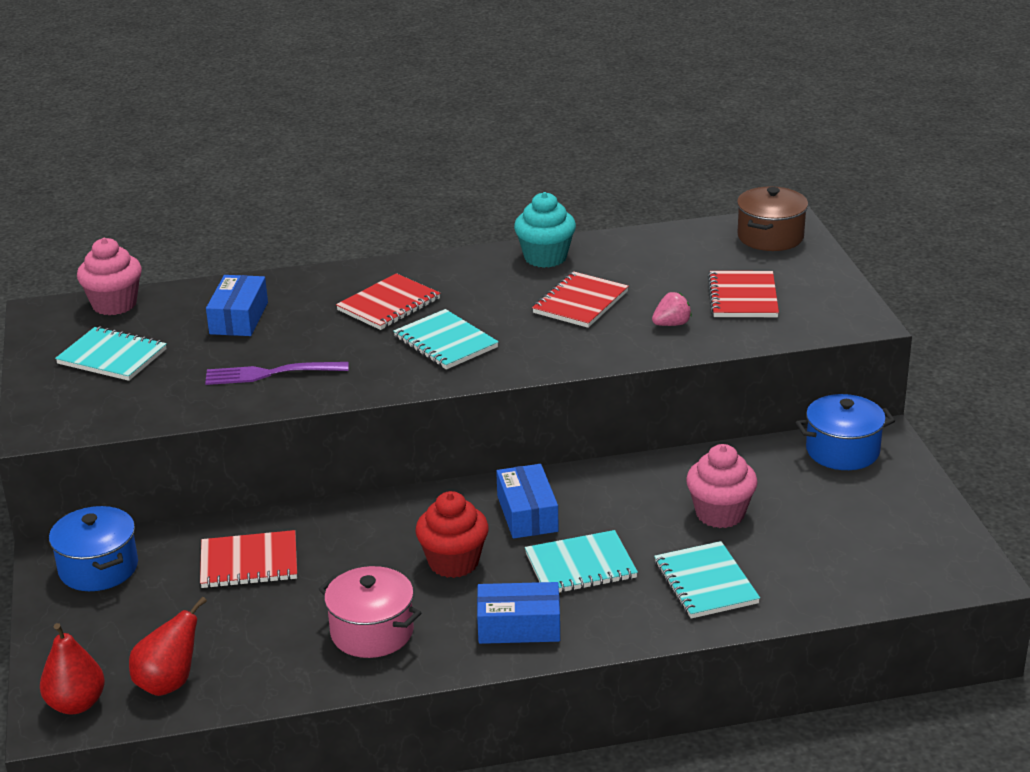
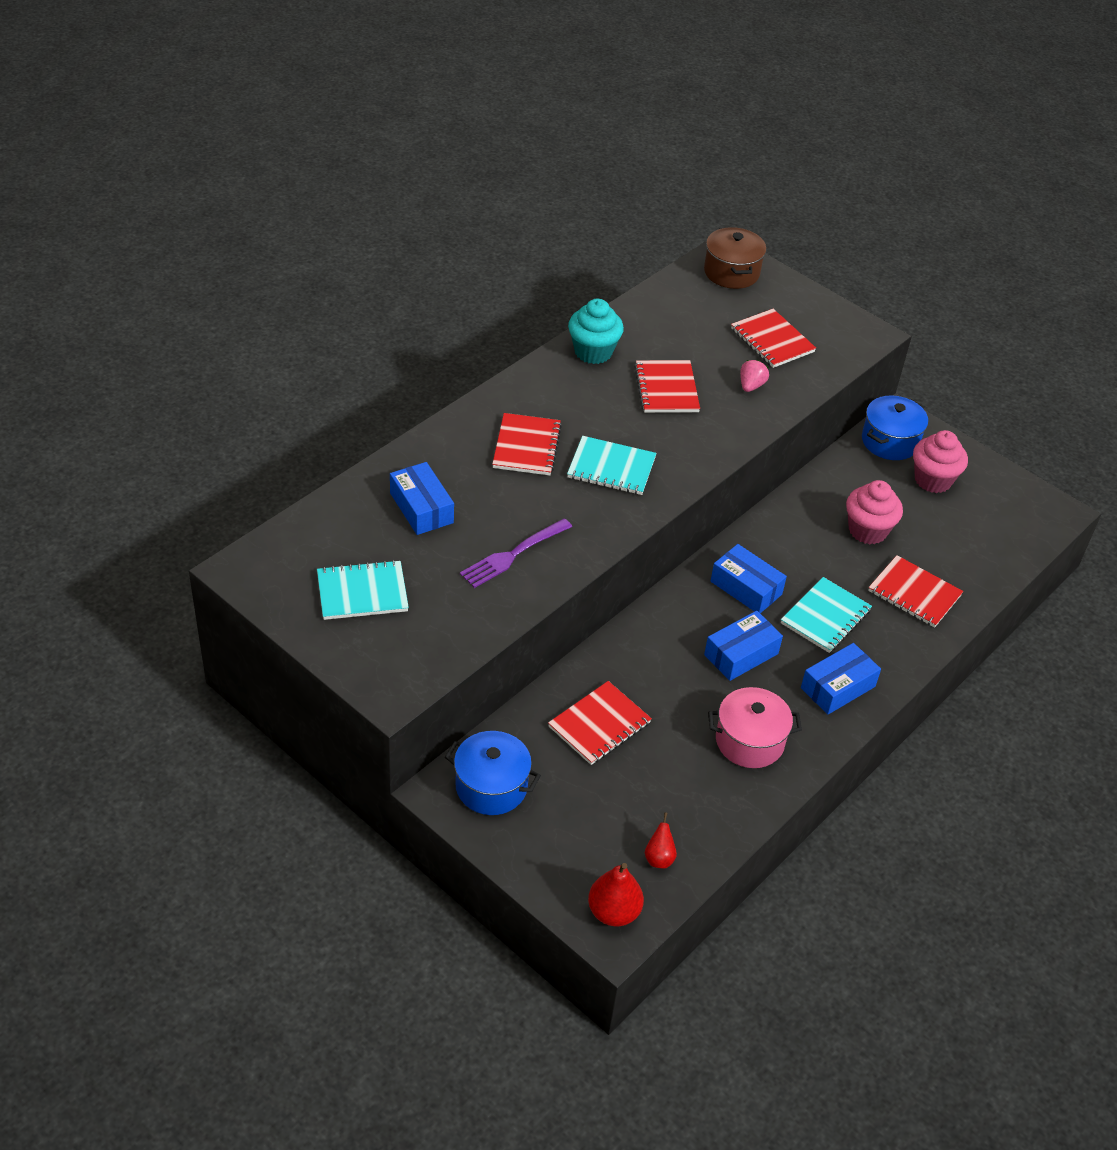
camera: 40 degrees left, 15 degrees up
(114, 304) = (296, 536): pink cupcake -> pink cupcake (933, 480)
(169, 683) = (659, 858): red pear -> red pear, size x0.60
(453, 562) = (741, 654): red cupcake -> blue box
(705, 583) = (914, 593): turquoise notebook -> red notebook

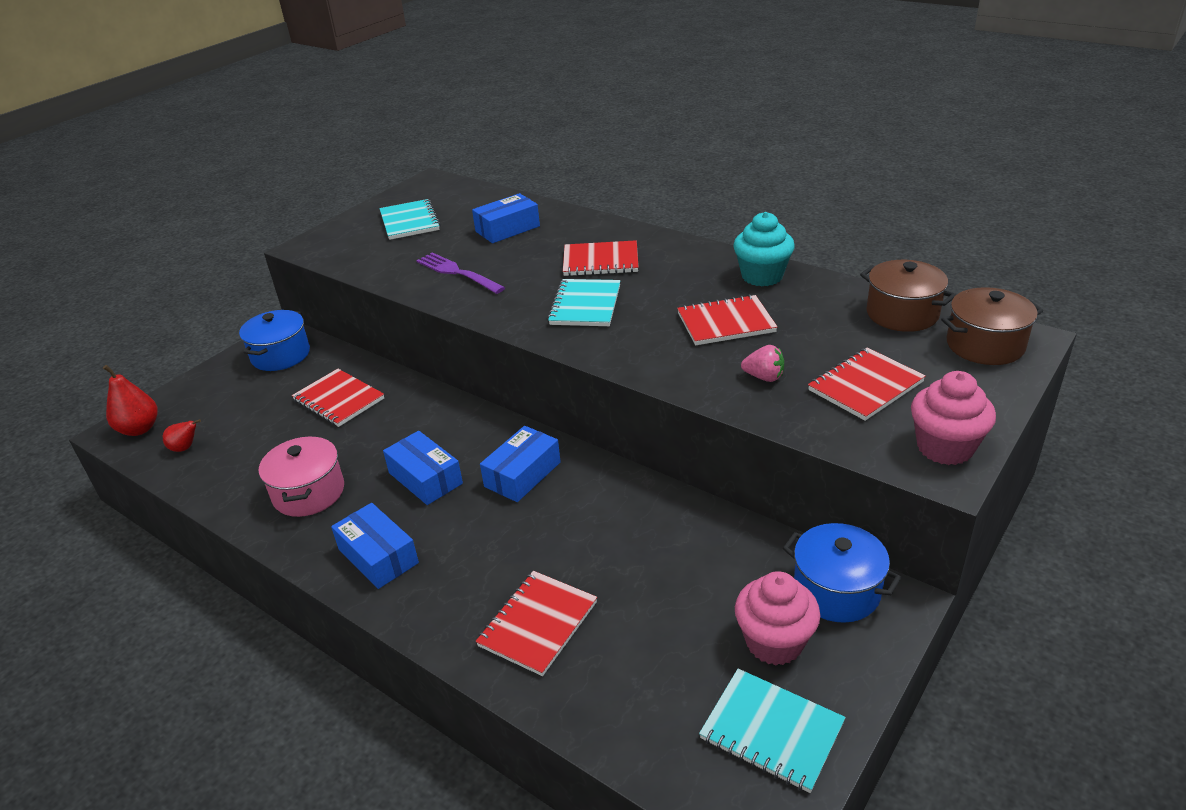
camera: 90 degrees right, 10 degrees down
(678, 296) = (902, 314): none -> brown pot
(825, 617) = (486, 540): turquoise notebook -> turquoise notebook (771, 731)
(867, 530) = (644, 573): pink cupcake -> pink cupcake (945, 447)

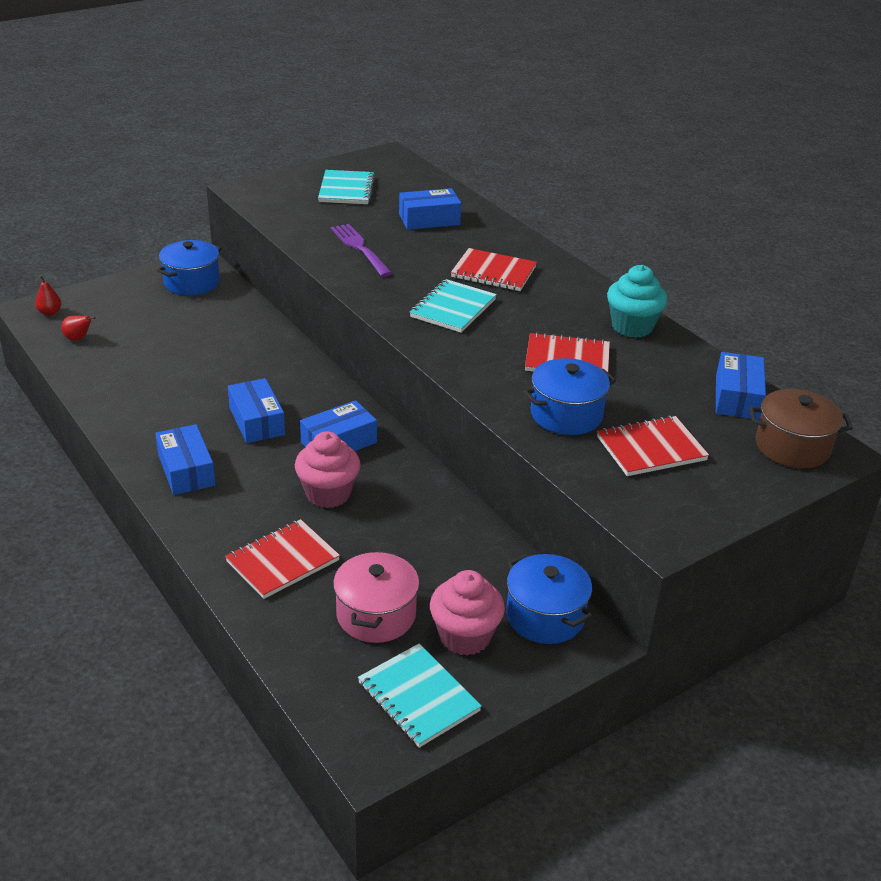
camera: 15 degrees right, 0 degrees up
(139, 429) = (50, 312): red pear -> red pear, size x0.60
(309, 493) = (157, 404): pink pot -> pink pot (376, 615)
(339, 400) = (220, 335): red notebook -> none
(764, 377) = (566, 415): pink strawberry -> blue pot
(902, 314) = (737, 397): brown pot -> blue box
(945, 447) = (680, 519): pink cupcake -> pink cupcake (328, 494)

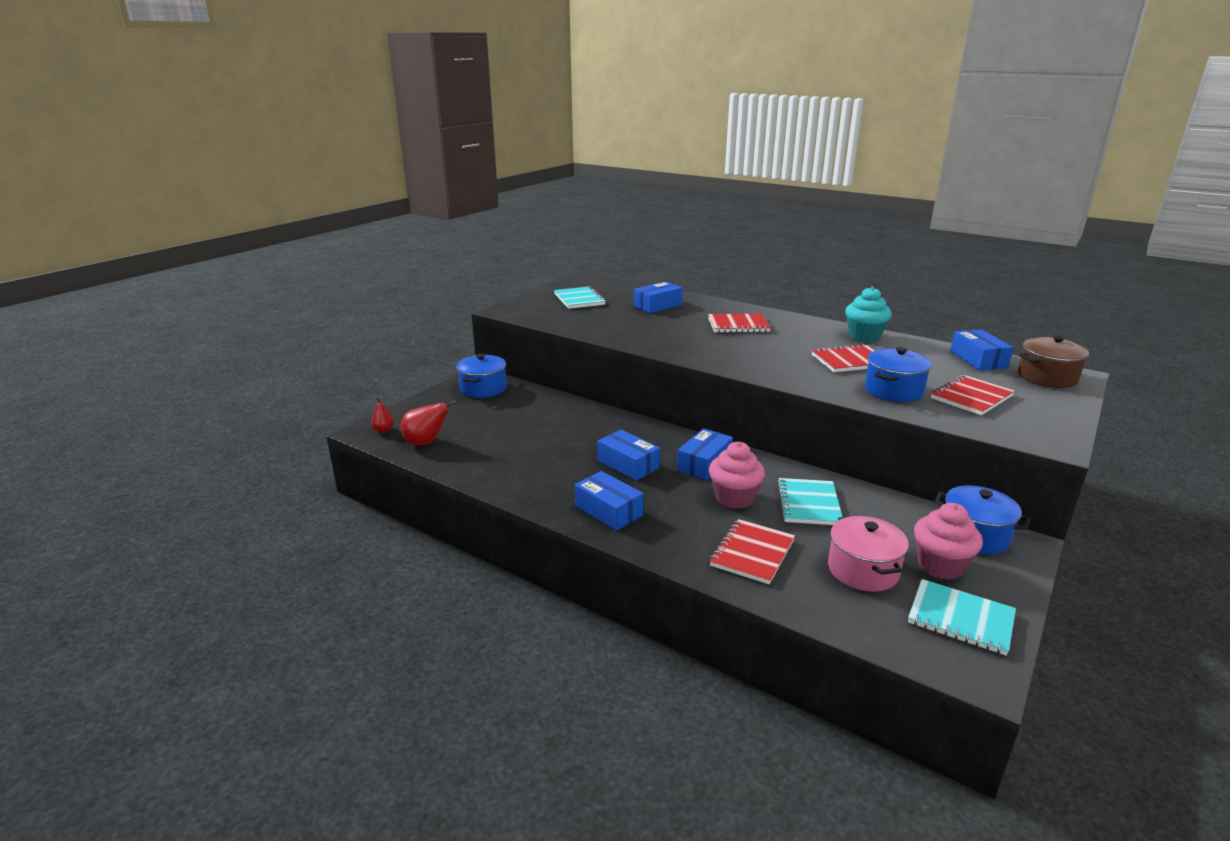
camera: 20 degrees left, 10 degrees down
(78, 339) = (426, 442): red pear -> red pear, size x1.68
(360, 249) = (631, 328): purple fork -> none
(453, 308) = (738, 348): turquoise notebook -> turquoise notebook (808, 504)

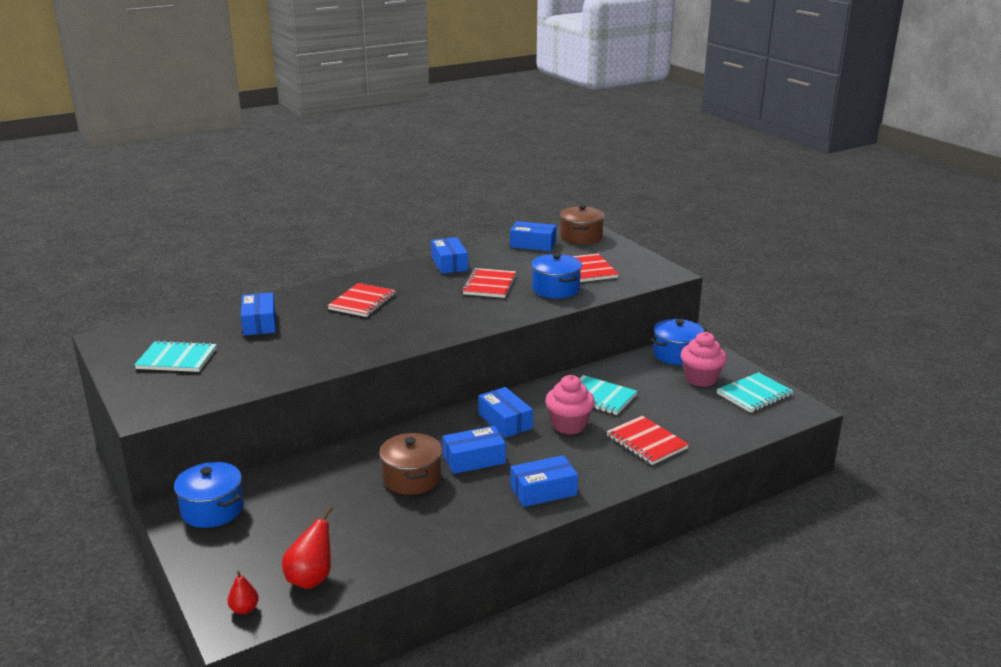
camera: 65 degrees left, 0 degrees up
(576, 445) = (412, 478): none -> brown pot
(863, 570) = (690, 407): pink pot -> none
(864, 337) = (449, 264): turquoise cupcake -> blue box

